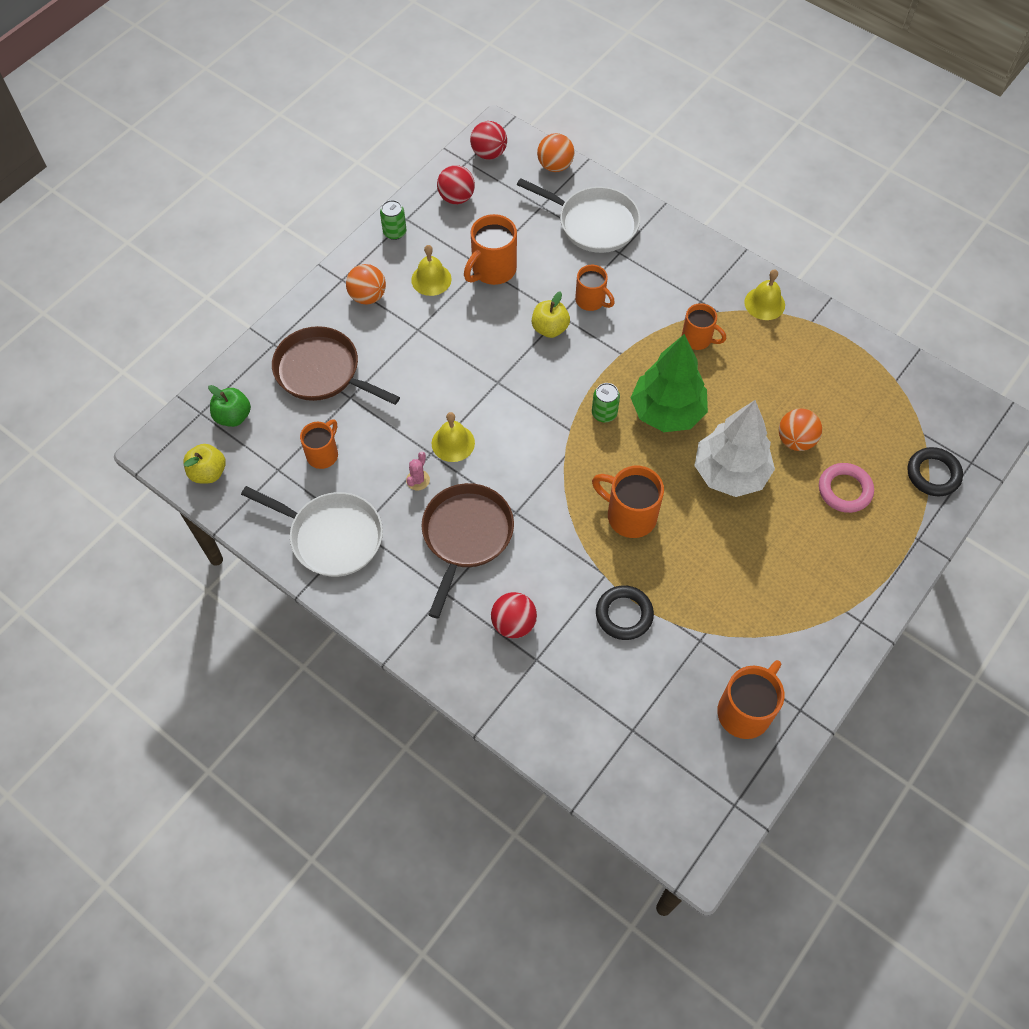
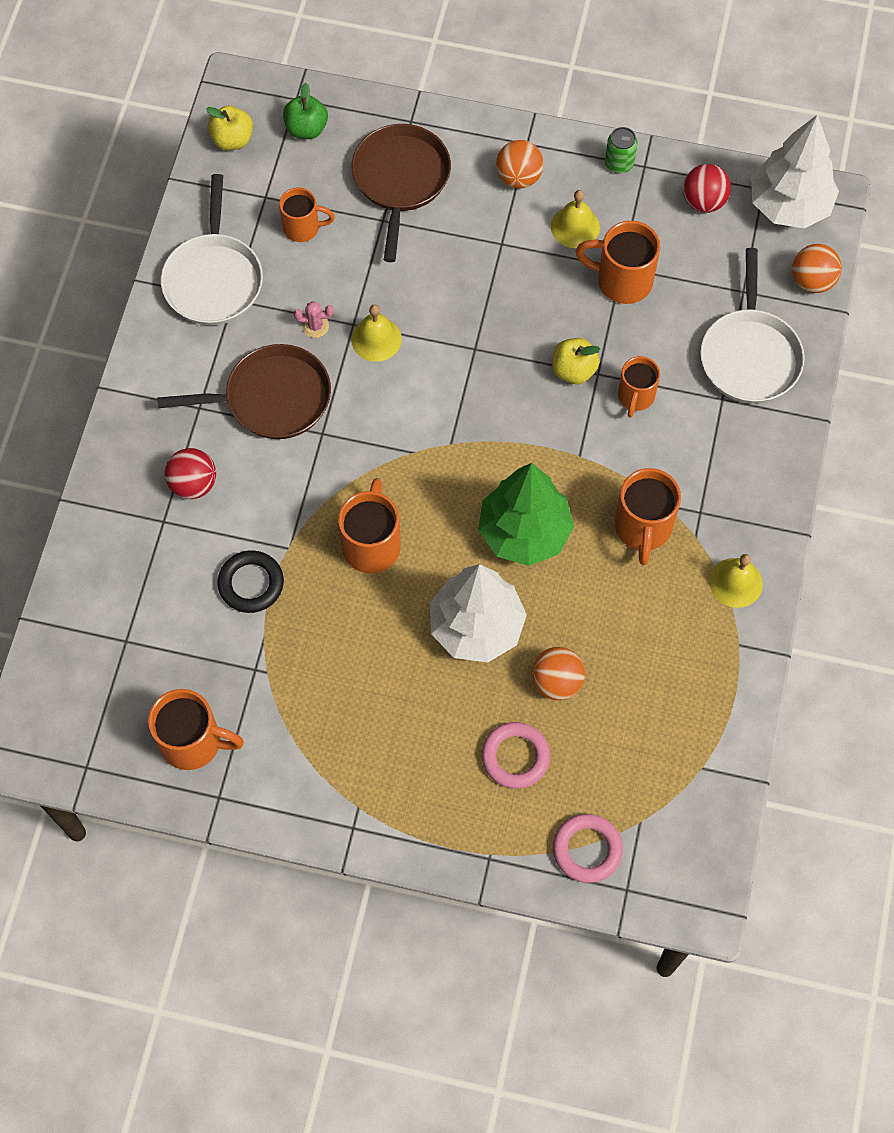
camera: 65 degrees right, 5 degrees up
(489, 153) = (789, 205): red ball -> white tree
(604, 413) = (489, 469): green can -> none
(697, 339) = (643, 528): orange mug -> orange mug, size x1.51
(933, 474) = (587, 849): black ring -> pink ring

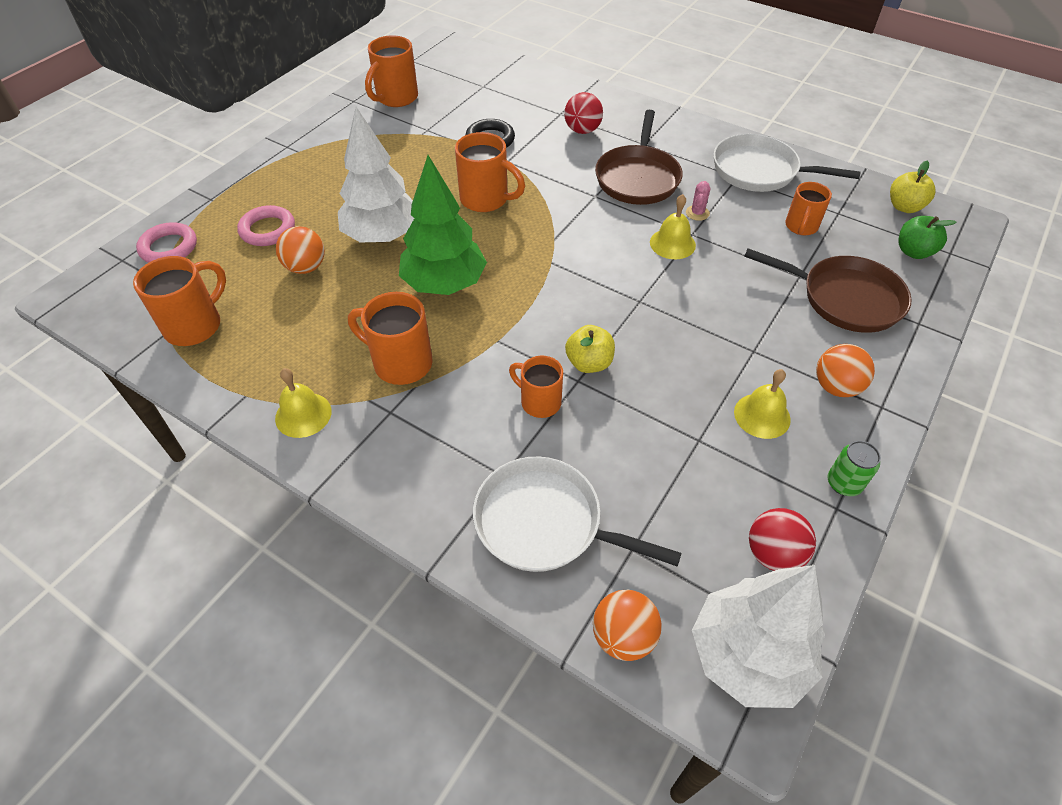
camera: 110 degrees right, 15 degrees down
(622, 281) = (682, 435): orange mug -> orange mug (195, 325)

